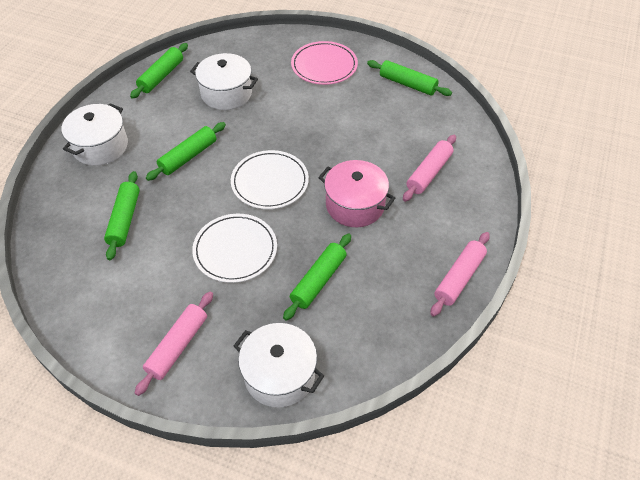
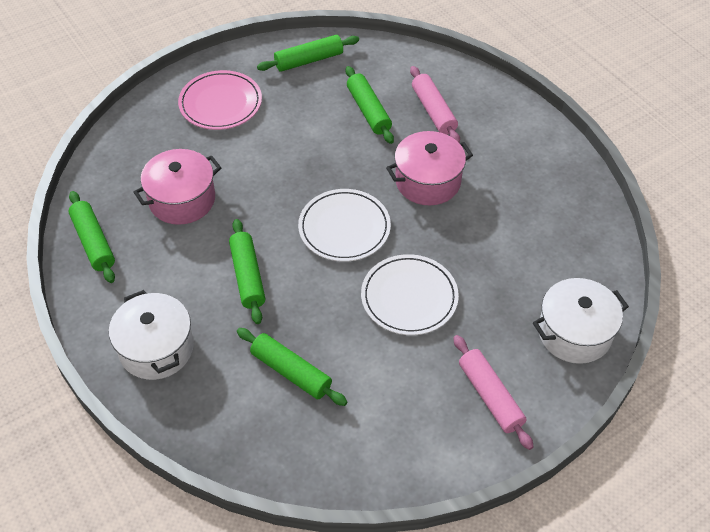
camera: 55 degrees left, 0 degrees up
(226, 93) = (182, 200): white pot -> pink pot
(318, 280) = (494, 253): green rolling pin -> green rolling pin (368, 111)
(459, 278) = (562, 159): pink rolling pin -> none

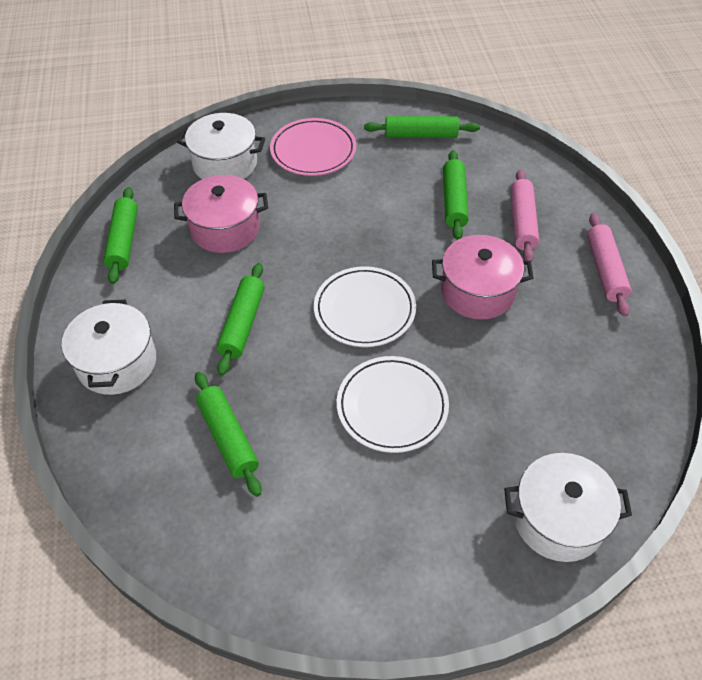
camera: 25 degrees right, 0 degrees up
(145, 141) = (225, 164): none -> white pot
(490, 396) = (422, 552): pink rolling pin -> pink rolling pin (605, 270)

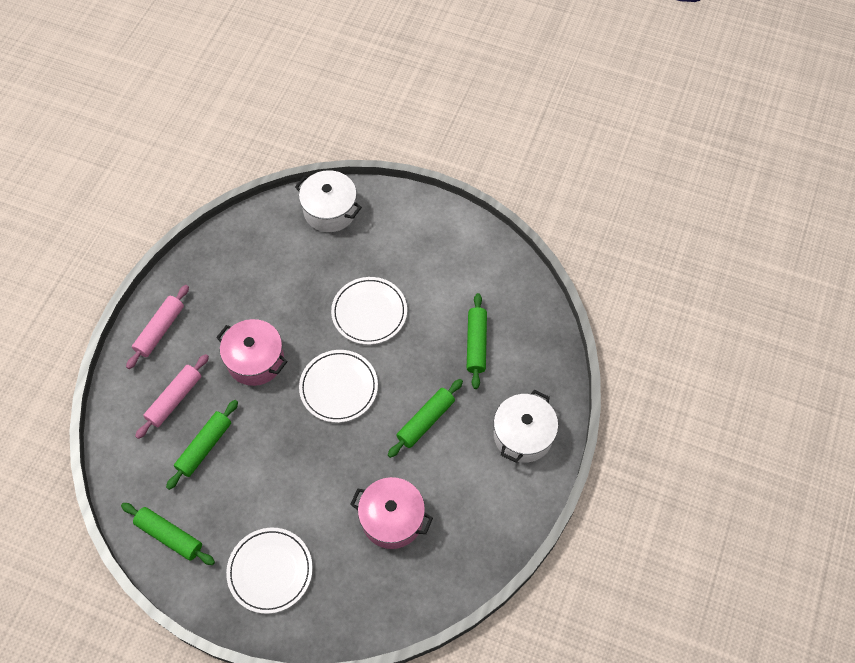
camera: 150 degrees left, 10 degrees up
(123, 241) = (476, 551): green rolling pin -> none
(225, 164) = (353, 599): white pot -> none
(313, 150) = (270, 571): pink plate -> white plate

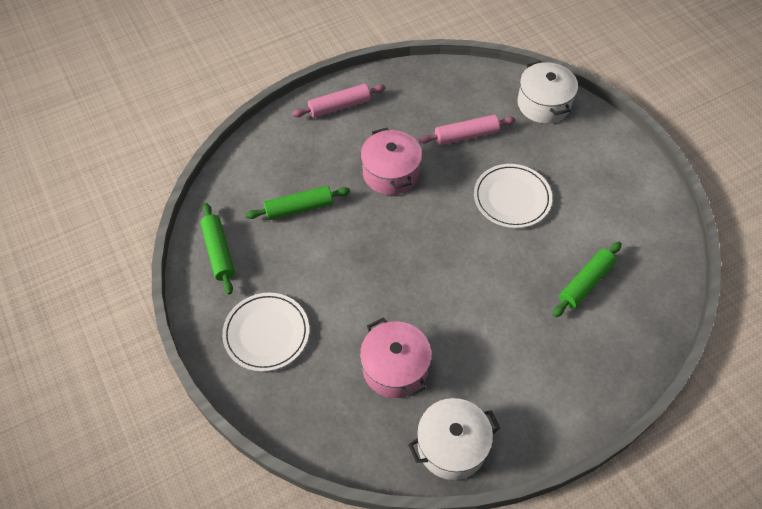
camera: 40 degrees right, 5 degrees down
(174, 399) = (307, 160): pink rolling pin -> pink rolling pin (466, 135)
(338, 387) = (438, 237): white plate -> none
(426, 421) = (489, 313): green rolling pin -> none
(523, 435) = (567, 386): white pot -> white pot (452, 446)

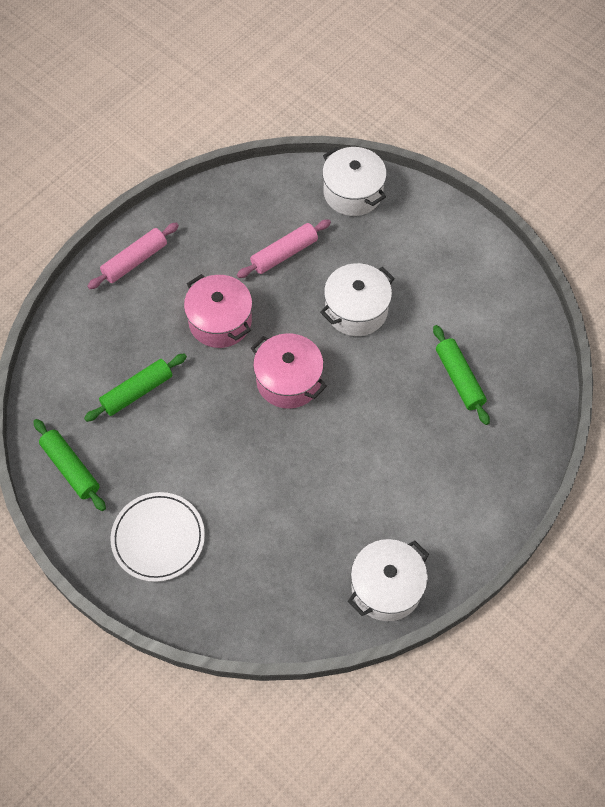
camera: 20 degrees left, 5 degrees up
(395, 368) = (303, 529): pink pot -> pink pot (288, 380)
(512, 198) = (356, 310): white plate -> white pot
(585, 283) = (459, 379): green rolling pin -> green rolling pin turned 45 degrees counterclockwise

